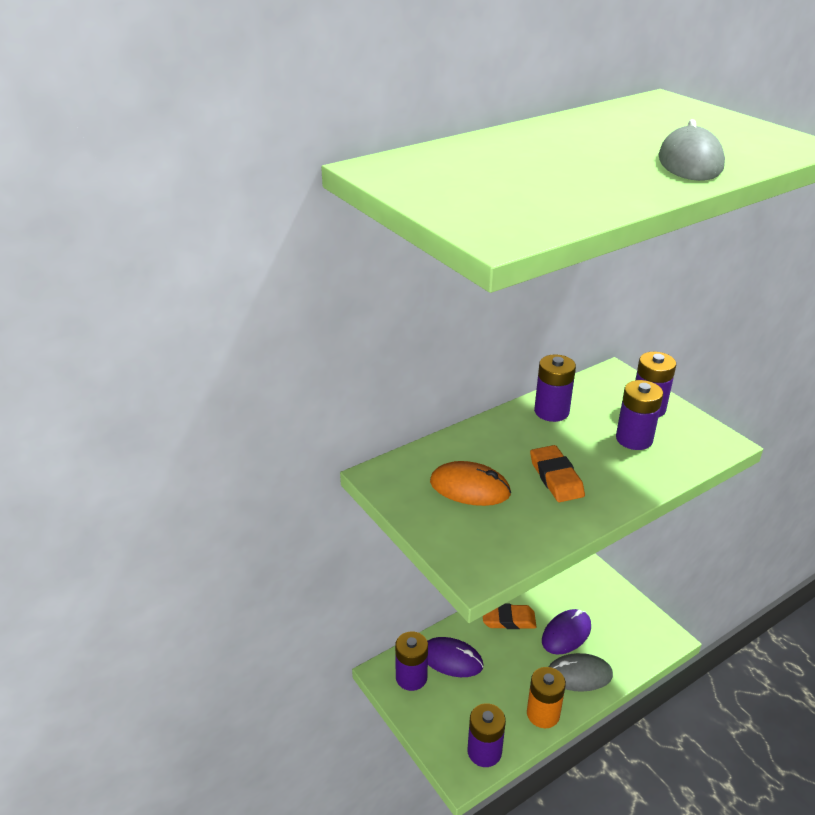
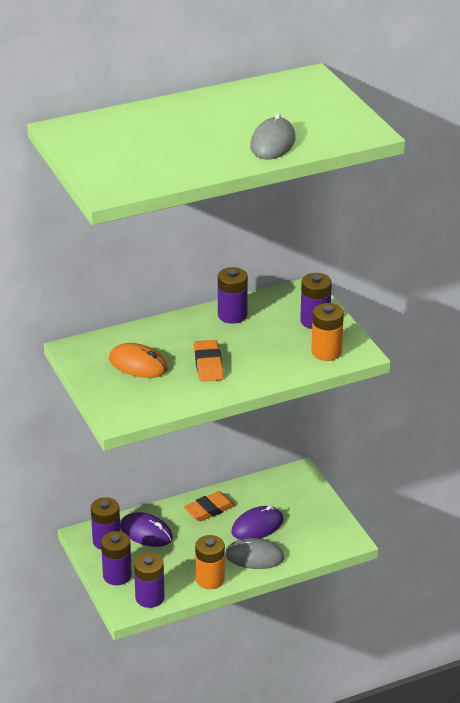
camera: 10 degrees right, 0 degrees up
(508, 619) = (209, 509): orange eraser -> orange eraser turned 45 degrees counterclockwise
(634, 439) = (288, 343): purple battery -> purple battery (117, 575)
(685, 445) = (326, 352): none -> orange battery

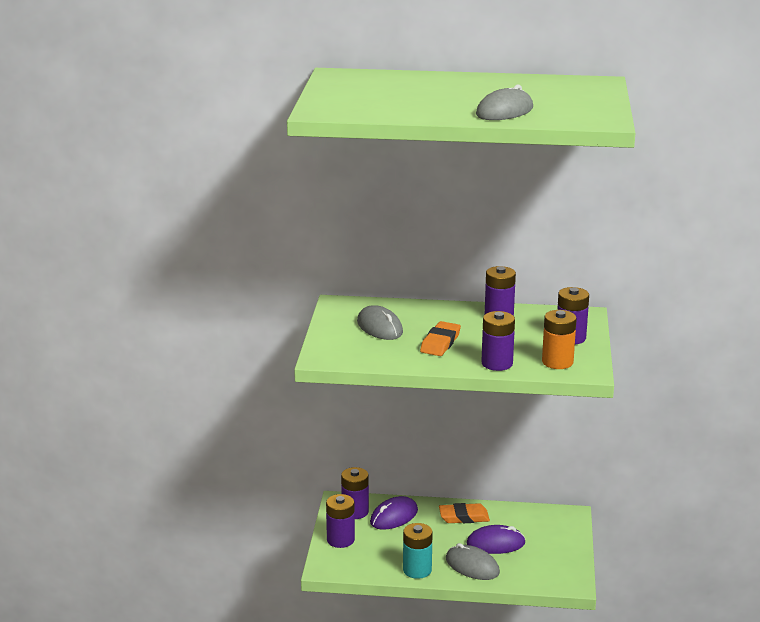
camera: 30 degrees right, 10 degrees down
(138, 364) = (379, 327): orange mouse -> grey mouse
(146, 532) = (394, 516): purple mouse -> purple mouse turned 75 degrees clockwise
(150, 598) = (353, 566): purple battery -> purple battery (497, 363)
(210, 579) = (417, 570): orange battery -> turquoise battery

